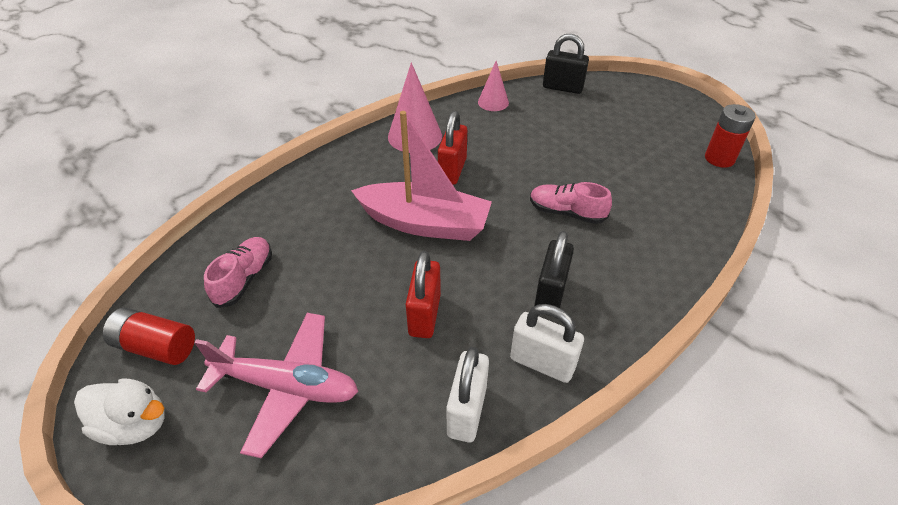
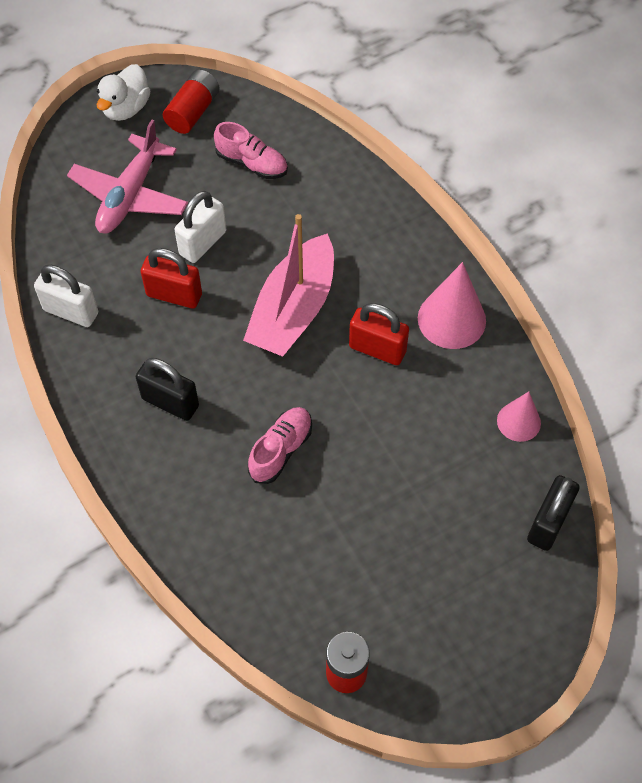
camera: 100 degrees right, 15 degrees up
(542, 363) = (97, 376): white padlock -> white padlock (203, 243)

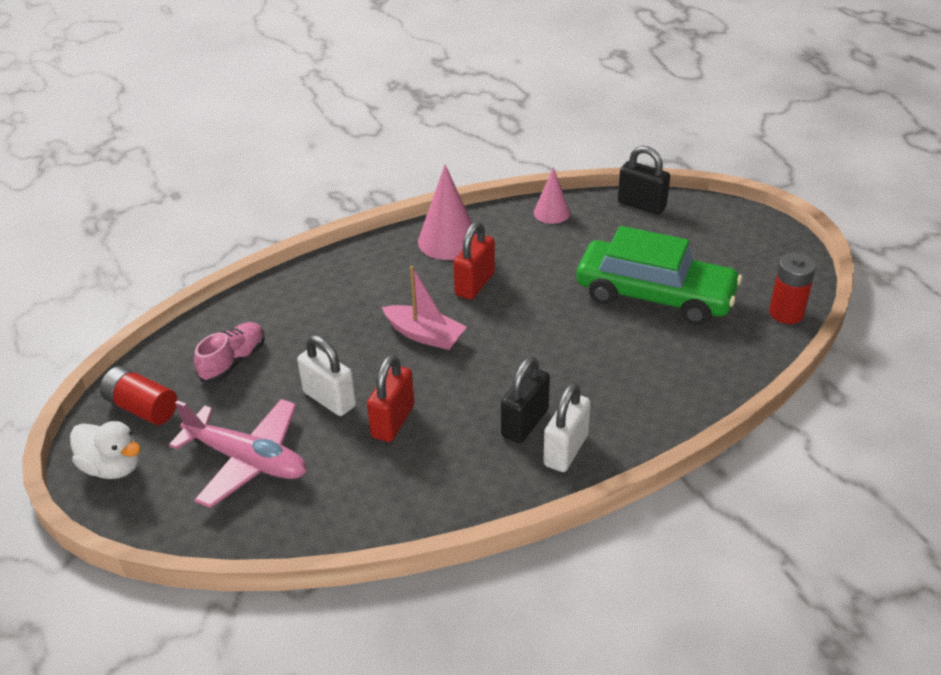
camera: 85 degrees left, 20 degrees down
(71, 311) = (401, 509): white padlock -> white padlock (566, 450)
(281, 450) = (579, 346): pink shoe -> none
(293, 310) = (425, 335): pink boat -> pink boat, size x0.62
(369, 529) = (655, 295): none -> green car

